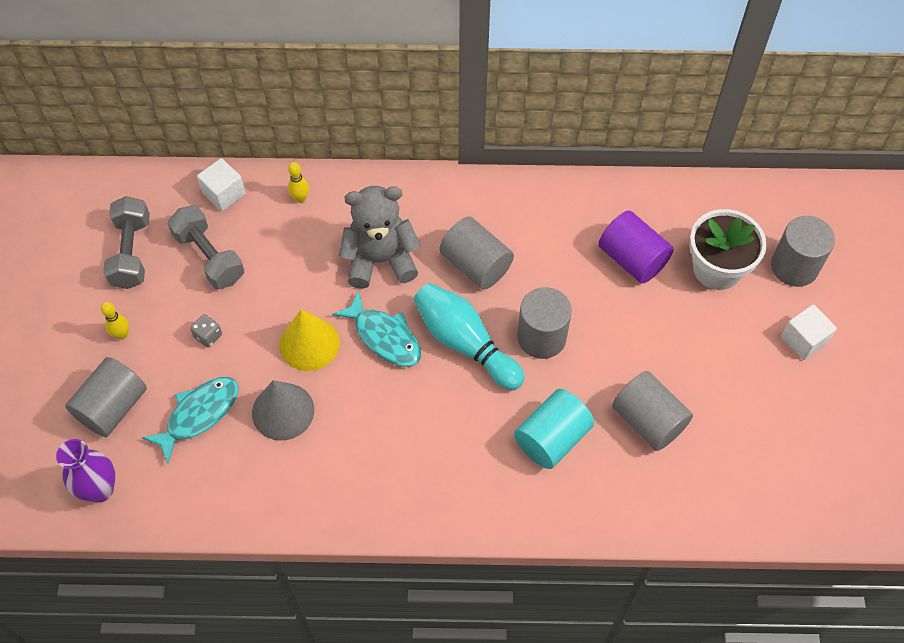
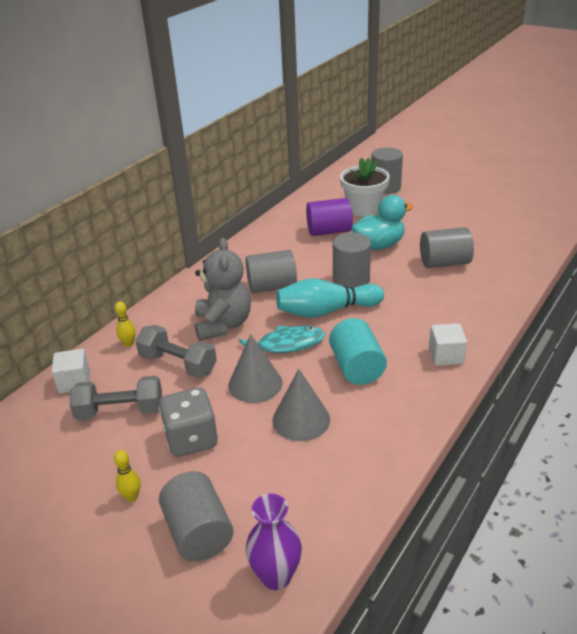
camera: 55 degrees left, 25 degrees down
(132, 252) = (59, 459): grey dumbbell -> grey dumbbell (178, 364)
(199, 415) = (260, 472): turquoise fish -> none
(208, 336) = (191, 439): grey dice -> grey dice, size x2.17
(309, 343) = (255, 384): yellow cone -> grey cone
(380, 260) = (223, 325): grey teddy bear -> grey teddy bear turned 150 degrees clockwise
(552, 438) = (429, 301): turquoise cylinder -> turquoise cylinder (357, 367)
(638, 330) = (379, 245): none -> turquoise duck
(803, 340) = (433, 199): white cube -> white cube (446, 356)

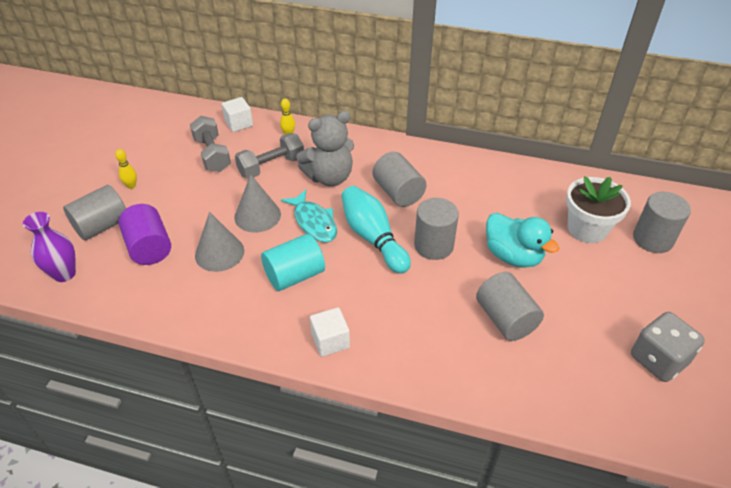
camera: 70 degrees right, 10 degrees up
(178, 364) = (271, 167): grey dumbbell -> grey dumbbell turned 45 degrees clockwise
(191, 439) = (189, 198): grey dice -> grey dice (658, 359)
(329, 231) = (520, 210): purple cylinder -> purple cylinder (149, 247)

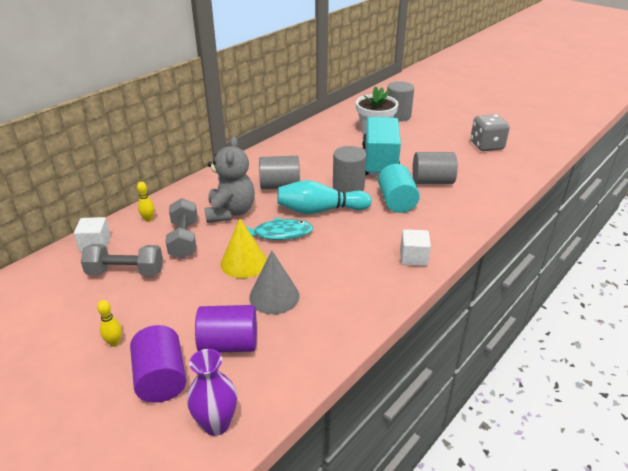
camera: 65 degrees left, 10 degrees down
(102, 226) = (161, 379): grey cylinder -> purple cylinder
(257, 215) = (244, 262): grey cone -> yellow cone
(294, 275) = (333, 259): turquoise cylinder -> turquoise cylinder (396, 202)
(513, 256) = (380, 162): turquoise duck -> turquoise truck

